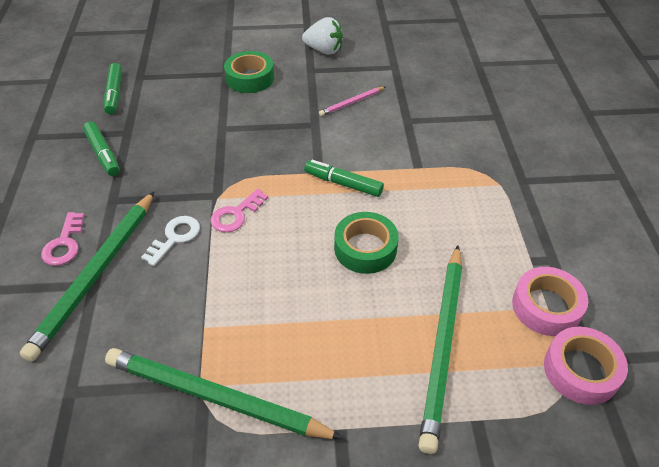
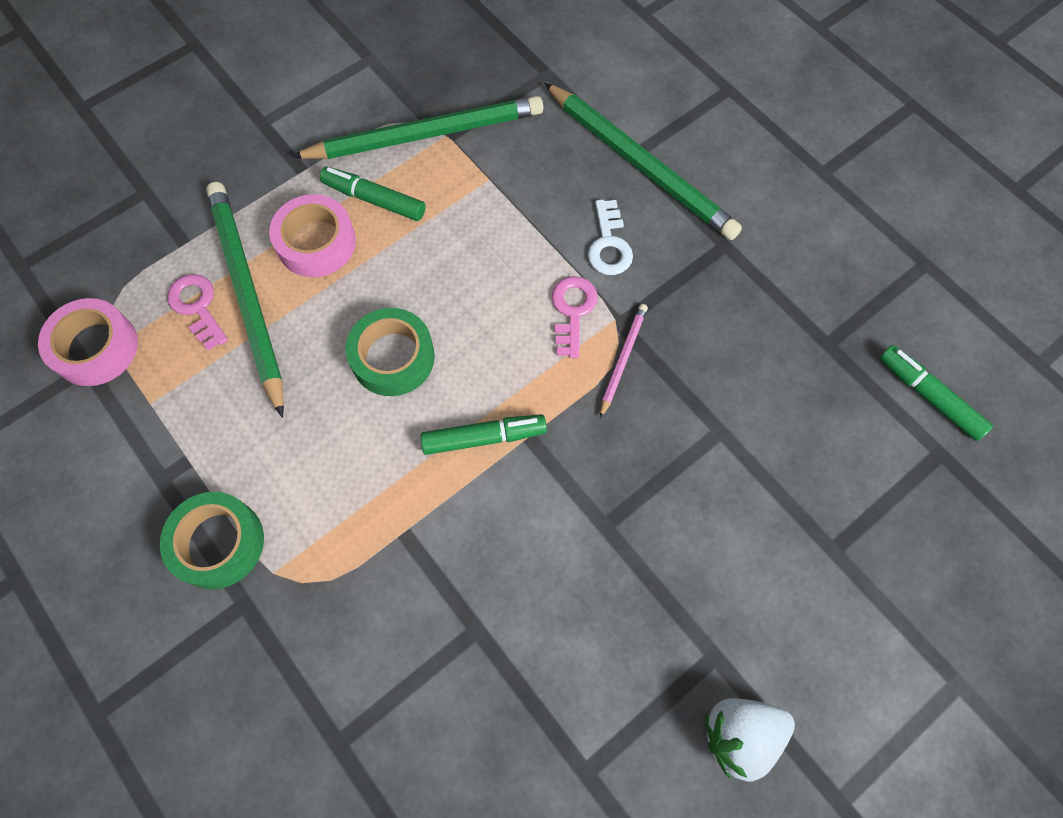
camera: 145 degrees right, 20 degrees up
(64, 244) = (709, 172): pink key -> pink key (197, 307)
(96, 274) = (640, 164): green pencil -> green pencil turned 150 degrees clockwise
(103, 154) = (812, 293): green marker -> green marker (374, 199)
(250, 78) = (786, 564): green tape -> green tape (218, 543)
(352, 103) = (587, 614): pink pencil -> pink pencil (622, 359)
(546, 307) = (151, 404): pink tape -> pink tape (316, 243)

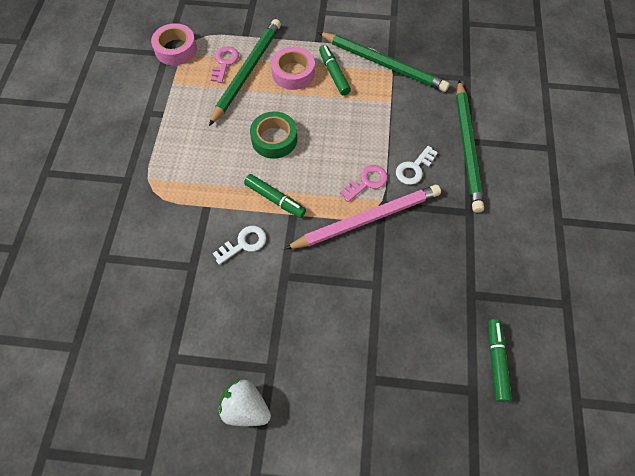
camera: 45 degrees right, 5 degrees down
(218, 543) = (141, 151): green tape -> none
(509, 533) = (244, 243): none -> white key
(622, 359) = (366, 219): pink pencil -> pink pencil, size x2.15

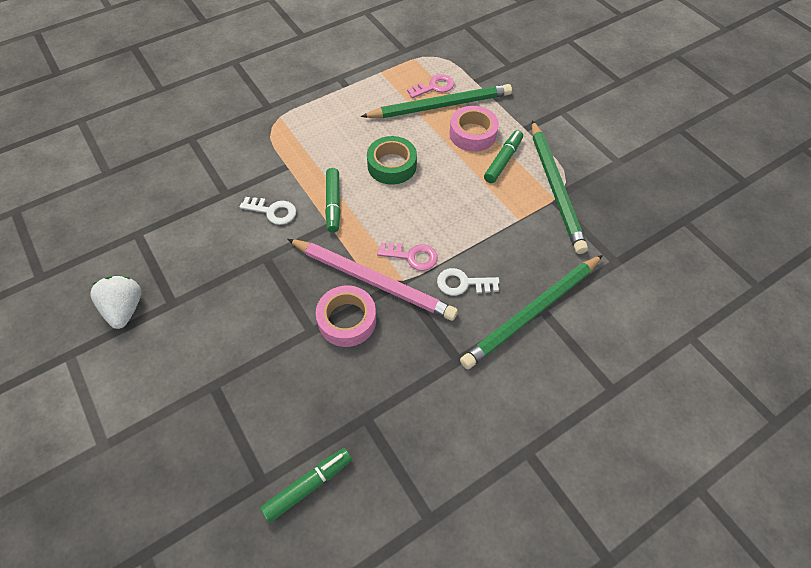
camera: 50 degrees right, 5 degrees down
(176, 49) = (414, 52): pink tape -> pink tape (347, 320)

